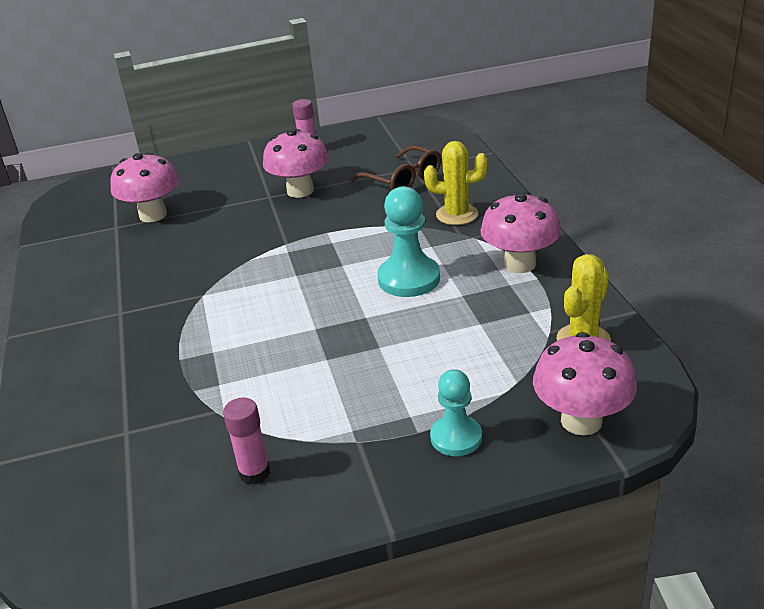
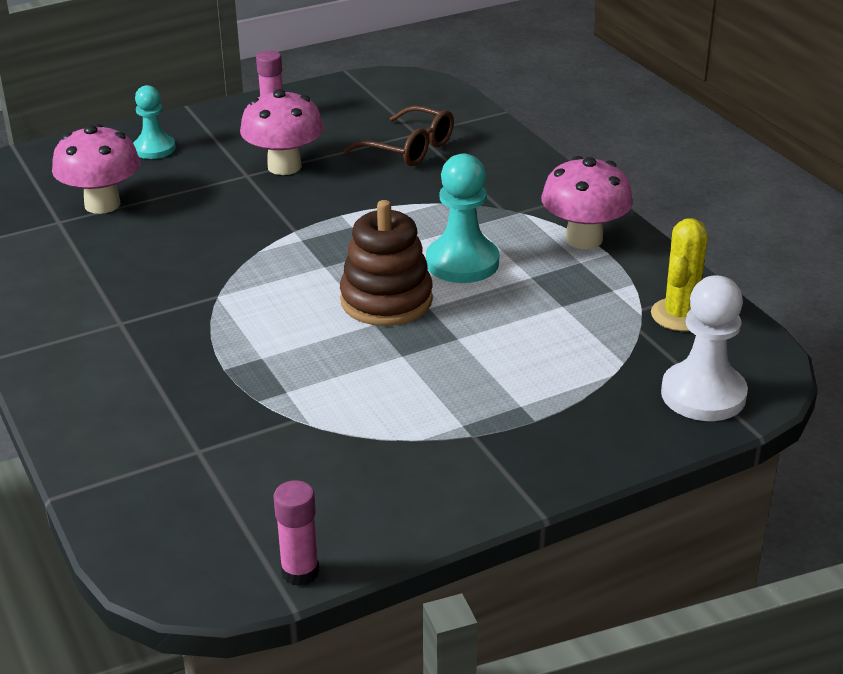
camera: 15 degrees left, 0 degrees up
(254, 472) = (371, 476): pink glue stick -> pink glue stick (300, 572)
(333, 308) = (386, 300): none -> brown stacking toy
(456, 437) = (578, 422): turquoise pawn -> turquoise pawn (154, 149)
(457, 215) = (491, 187): yellow cactus -> none
(581, 421) = (703, 395): pink mushroom -> white pawn

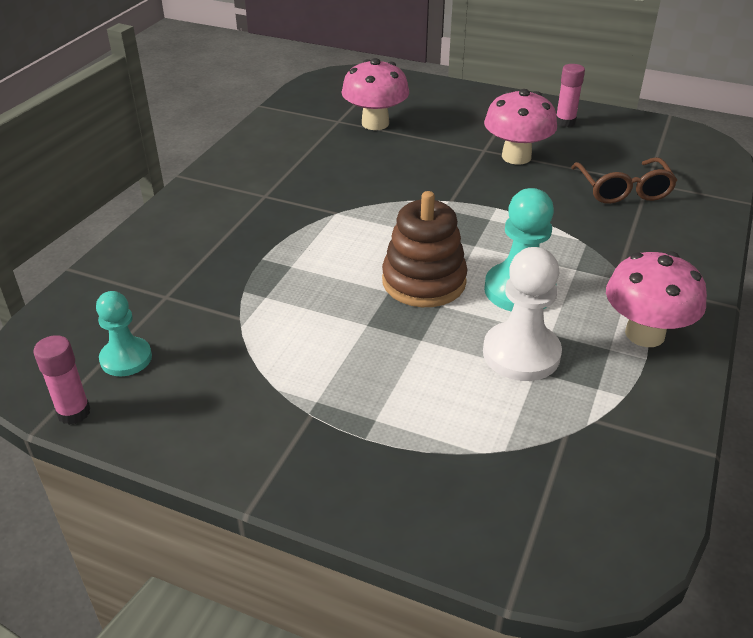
camera: 50 degrees right, 5 degrees up
(154, 149) = (459, 106): turquoise pawn -> turquoise pawn (126, 358)
(680, 315) = (620, 450): yellow cactus -> none
(703, 395) = (522, 530): white pawn -> white pawn (521, 354)

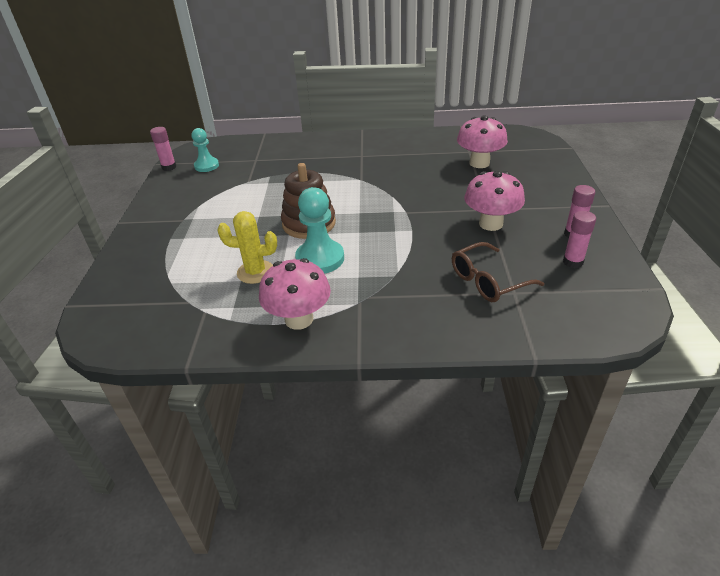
camera: 70 degrees right, 0 degrees up
(521, 354) = (255, 272): white pawn -> yellow cactus
(612, 138) = (573, 262): none -> pink glue stick

